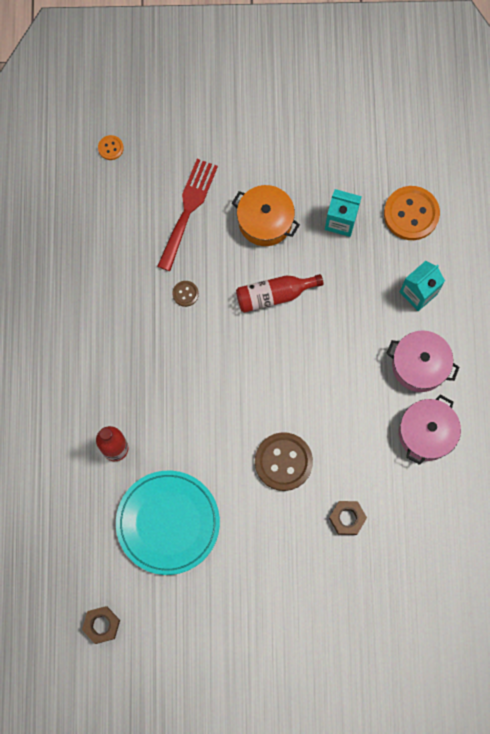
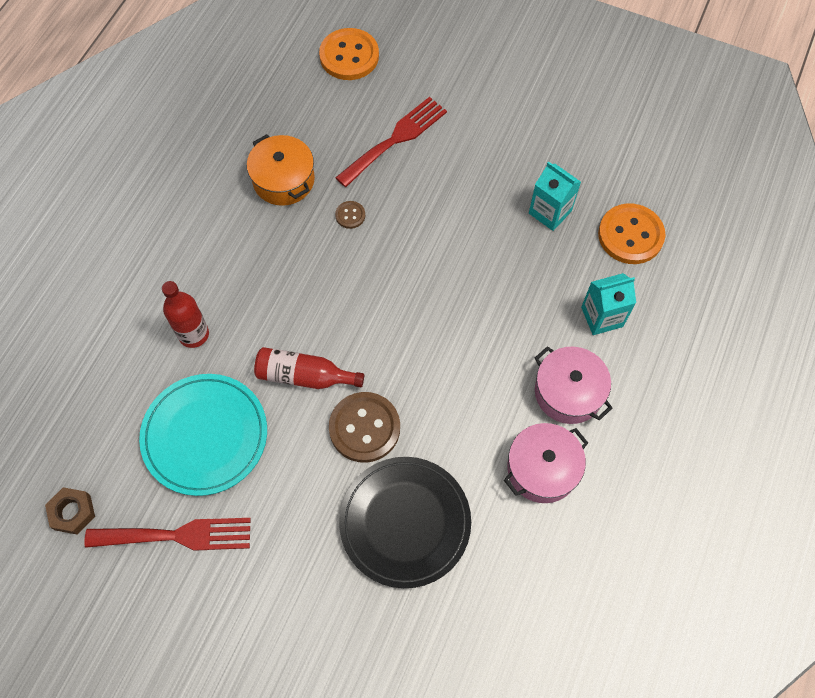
camera: 25 degrees right, 10 degrees down
(110, 148) = (349, 56): orange button -> orange button, size x2.15
(188, 605) = (178, 535): none -> red fork
(265, 221) = (469, 180): orange pot -> orange pot (283, 180)
(274, 295) = (442, 254): red bottle -> red bottle (304, 376)
(347, 518) = (405, 522): brown nut -> black plate

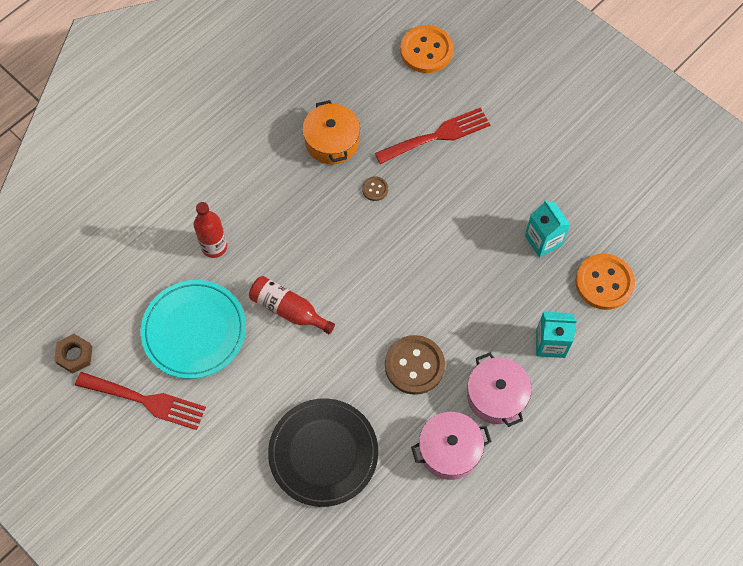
camera: 20 degrees right, 0 degrees up
(364, 428) = (320, 368): brown button -> brown button (414, 365)

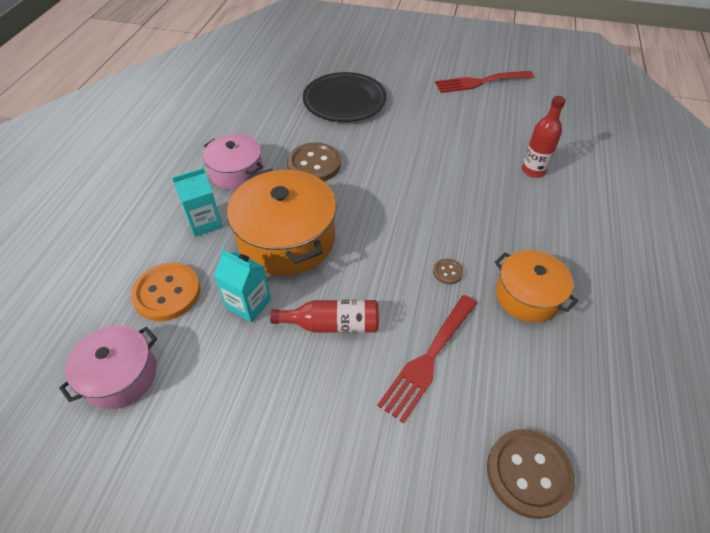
camera: 150 degrees right, 15 degrees down
(74, 355) = (547, 83): brown nut -> none
(194, 331) = (490, 121): turquoise plate -> none
(288, 309) = (438, 158): red bottle -> red bottle (332, 324)
(426, 50) = (528, 473): orange button -> brown button
(449, 450) = (257, 132): pink pot -> pink pot (120, 376)
(485, 286) = (287, 239): none -> orange pot

